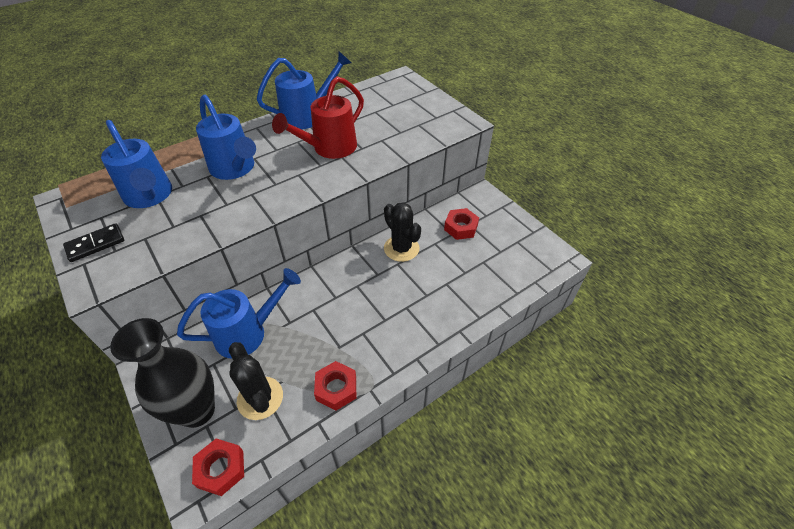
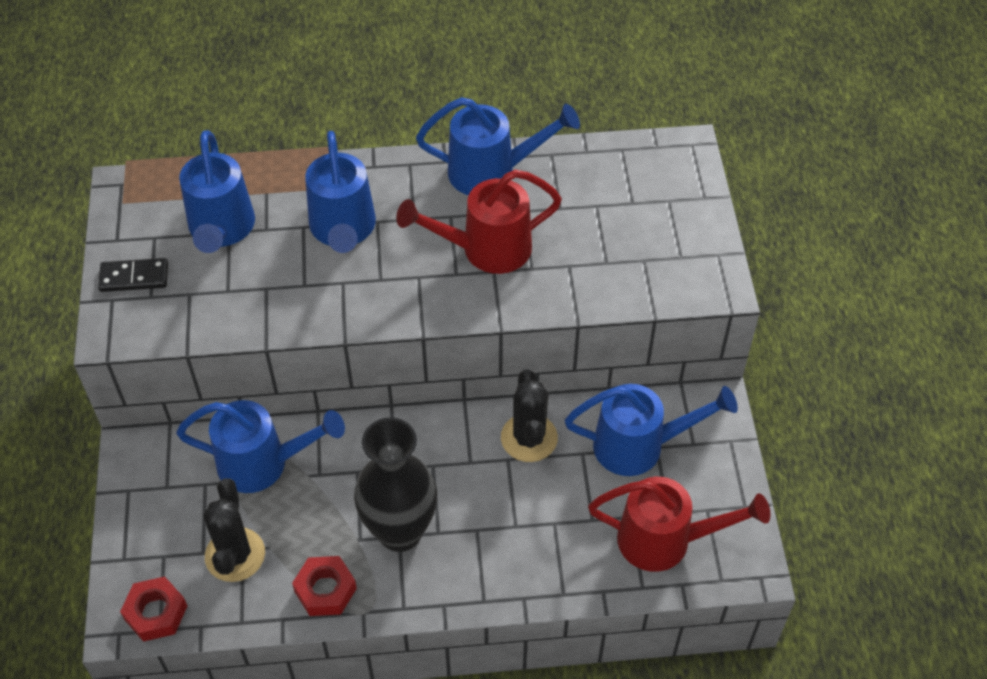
camera: 30 degrees right, 5 degrees up
(197, 410) = (162, 532): black vase -> black vase (400, 532)
(460, 227) = (639, 446): red nut -> blue watering can
(509, 265) = (665, 540): none -> red watering can

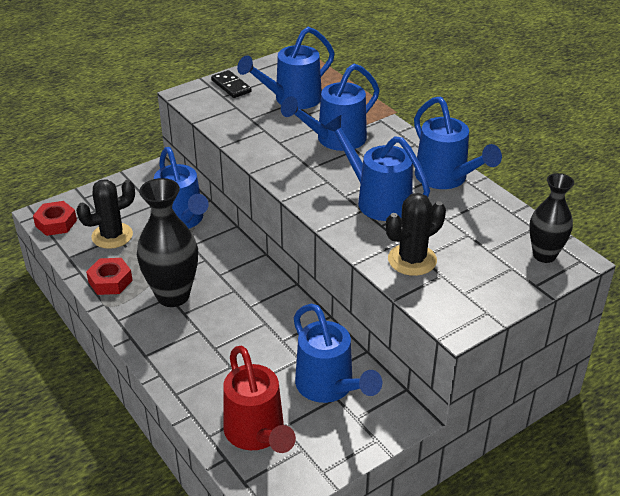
camera: 60 degrees right, 15 degrees down
(486, 249) = (377, 200): red watering can -> blue watering can
(529, 438) = (290, 326): black cactus -> black cactus (412, 260)
(666, 166) = (544, 255): none -> black vase

